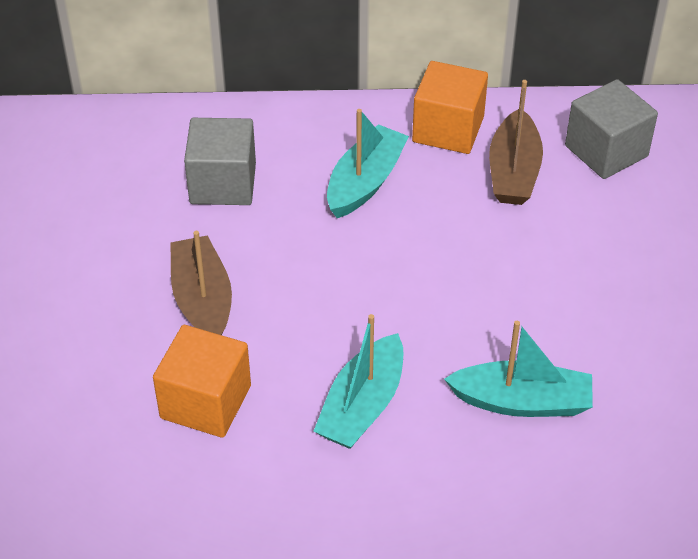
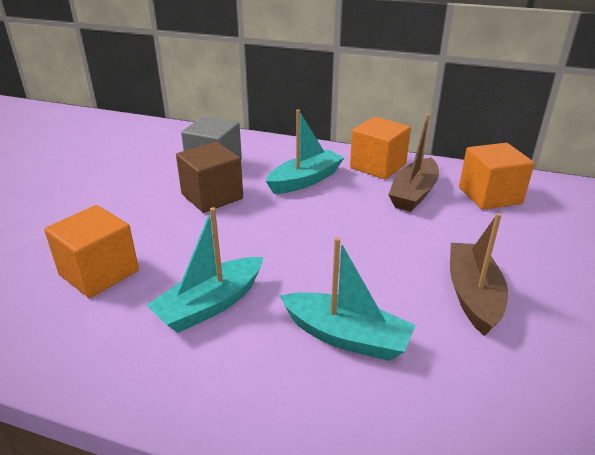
camera: 20 degrees right, 15 degrees down
(202, 301) = (150, 216): brown boat -> brown boat (473, 295)
(259, 245) = (212, 196): none -> brown cube
(606, 151) = (490, 195): grey cube -> orange cube

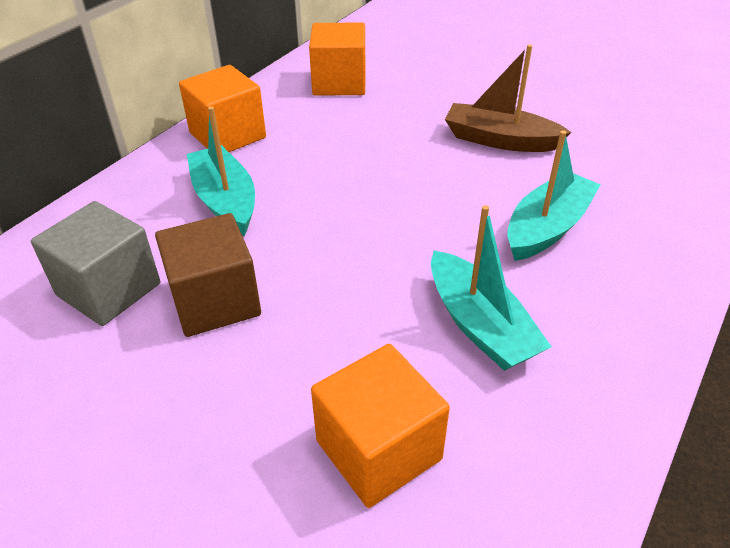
camera: 75 degrees left, 10 degrees up
(413, 193) = (309, 126): brown boat -> none

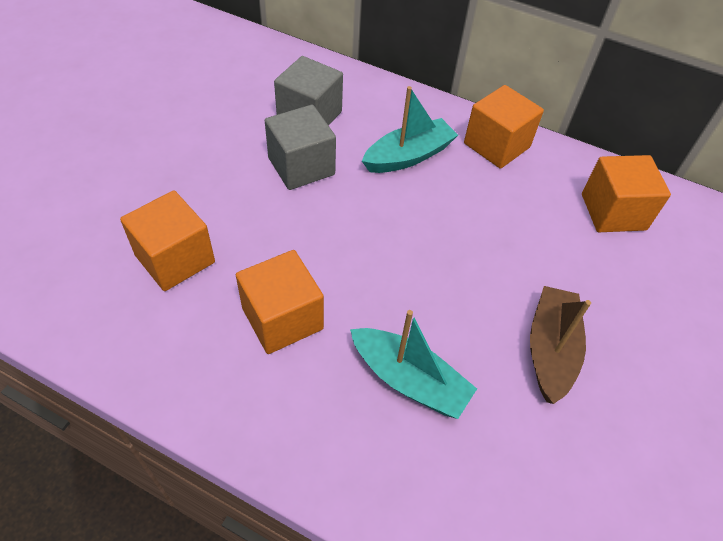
camera: 80 degrees right, 10 degrees up
(215, 301) = (301, 166): brown cube -> grey cube
(480, 325) = (282, 318): turquoise boat -> orange cube

